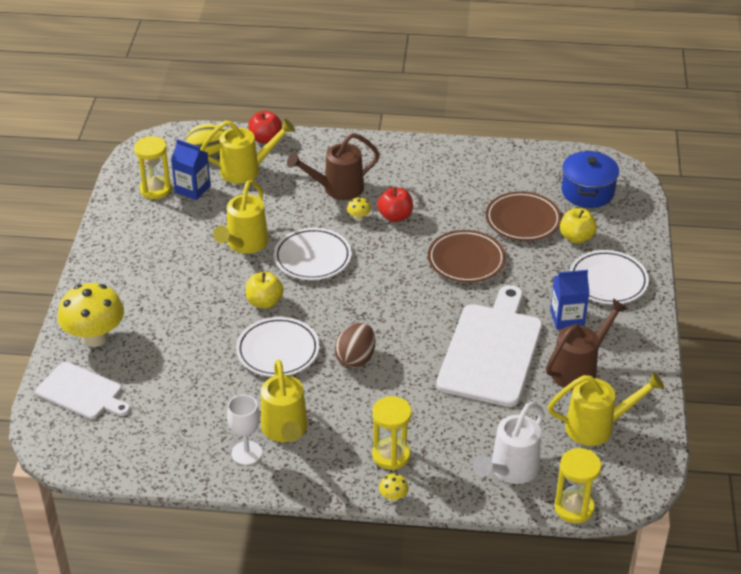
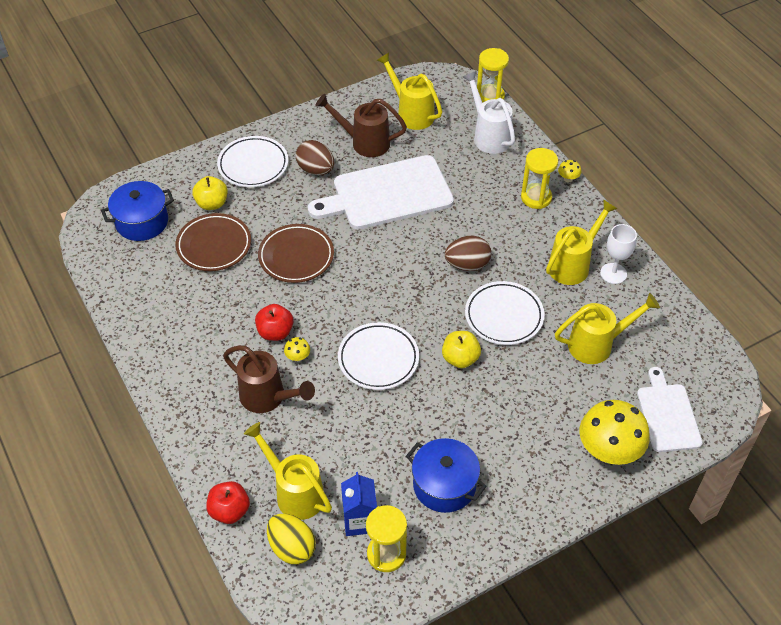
camera: 125 degrees left, 10 degrees up
(171, 239) = (444, 485): none -> blue pot
(245, 244) = (402, 420): yellow watering can -> yellow watering can (596, 344)
(510, 470) = (489, 136): white watering can -> white watering can turned 120 degrees counterclockwise
(567, 318) = (316, 170): blue carton -> brown egg

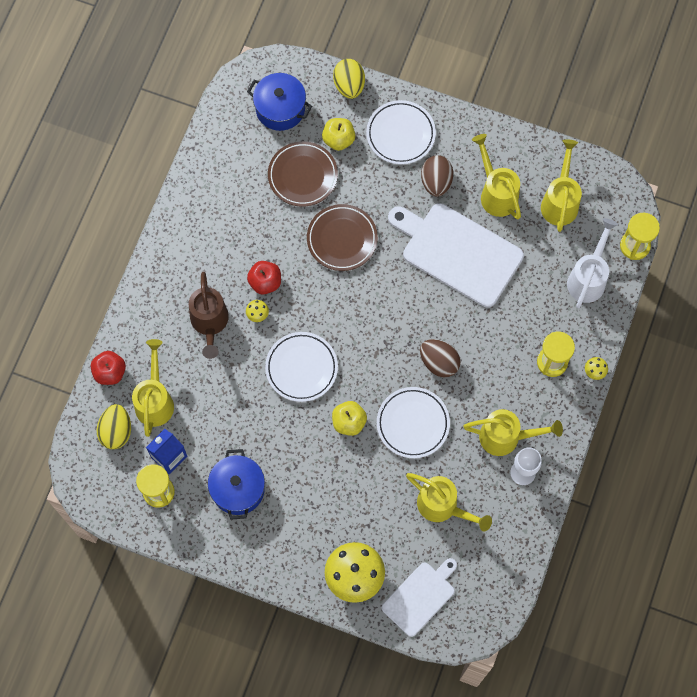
camera: 50 degrees right, 20 degrees up
(177, 168) = (349, 85): none -> yellow egg
(365, 142) = (496, 193): brown watering can -> yellow watering can

